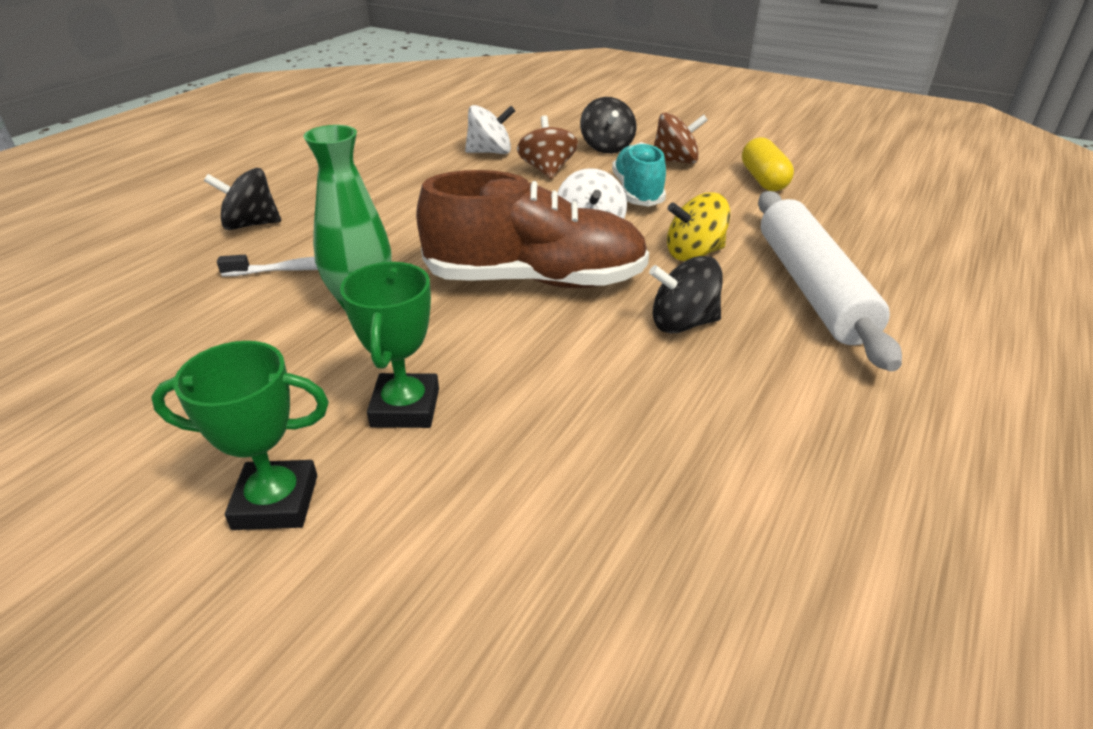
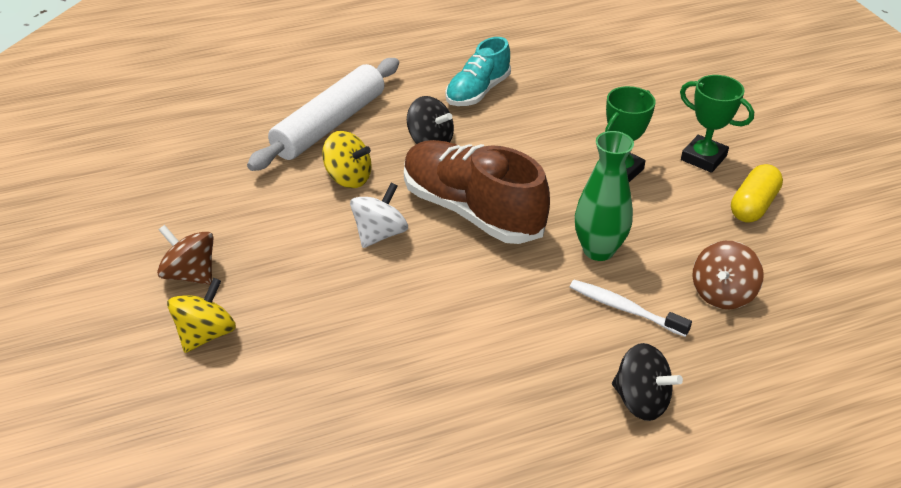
camera: 140 degrees left, 5 degrees up
(490, 152) = (319, 399): white spinning top -> none
(547, 170) = (310, 329): brown spinning top -> brown spinning top (722, 293)
(607, 147) = (206, 334): black spinning top -> yellow spinning top
(637, 192) = (286, 253): turquoise shoe -> turquoise shoe (477, 92)
(763, 180) = (177, 211): yellow capsule -> yellow capsule (753, 205)

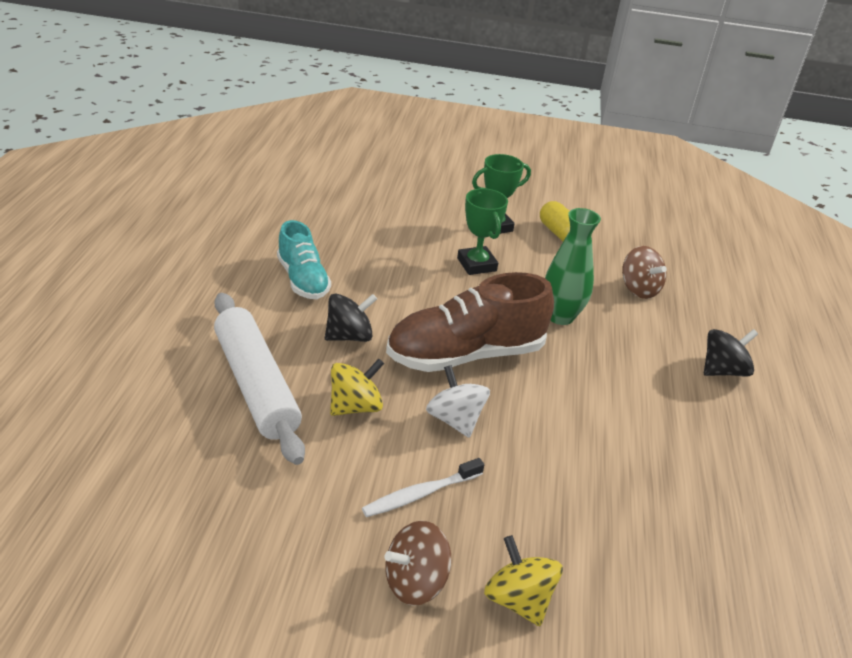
camera: 65 degrees left, 5 degrees down
(624, 309) = (630, 335): white toothbrush -> white toothbrush (420, 494)

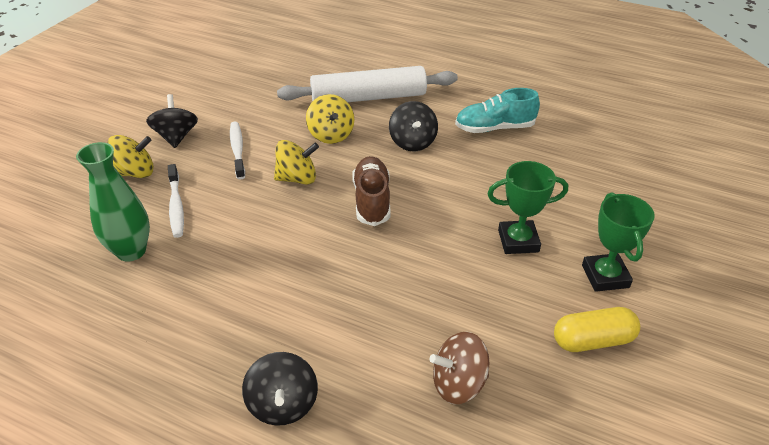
camera: 110 degrees right, 5 degrees up
(415, 581) = (176, 137): brown spinning top -> black spinning top
(455, 420) = (297, 178): white spinning top -> yellow spinning top
(465, 355) = (372, 200): brown shoe -> brown shoe, size x0.61
(557, 522) = (176, 206): none -> white toothbrush
(560, 316) = (414, 283): green vase -> green vase (131, 251)

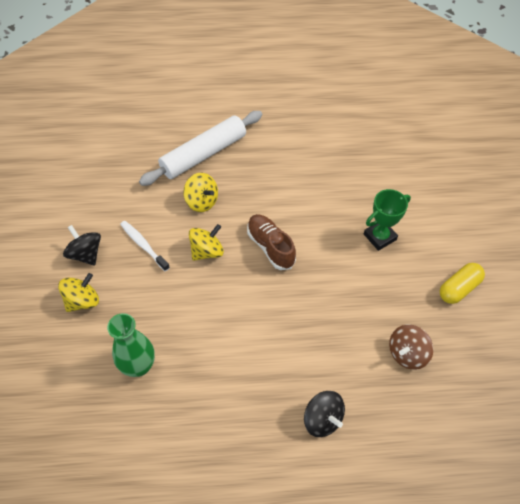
camera: 30 degrees left, 15 degrees up
(176, 206) = (139, 314): white toothbrush -> none
(412, 142) = (263, 184): black spinning top -> none
(494, 128) = (309, 147): turquoise shoe -> none
(605, 276) = (441, 240): green trophy -> none

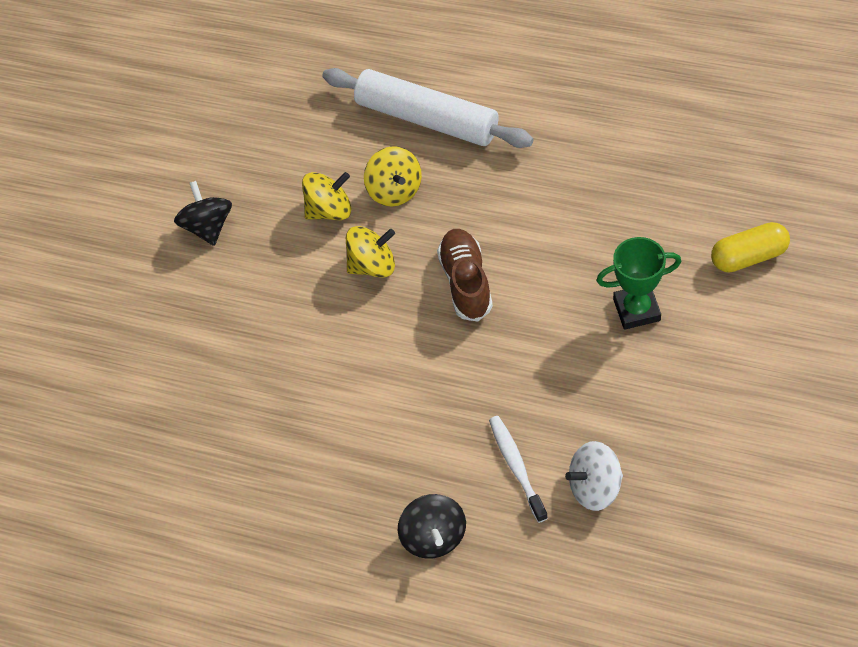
camera: 30 degrees right, 0 degrees up
(82, 301) = (182, 290): yellow spinning top -> yellow spinning top (330, 210)
(138, 366) = (222, 396): green vase -> none
(143, 245) = (289, 234): white toothbrush -> white toothbrush (516, 467)
(204, 154) = (427, 119): white rolling pin -> white rolling pin turned 45 degrees clockwise
(407, 354) = (595, 487): brown spinning top -> white spinning top
(458, 288) = (721, 418): yellow capsule -> yellow capsule (748, 257)

